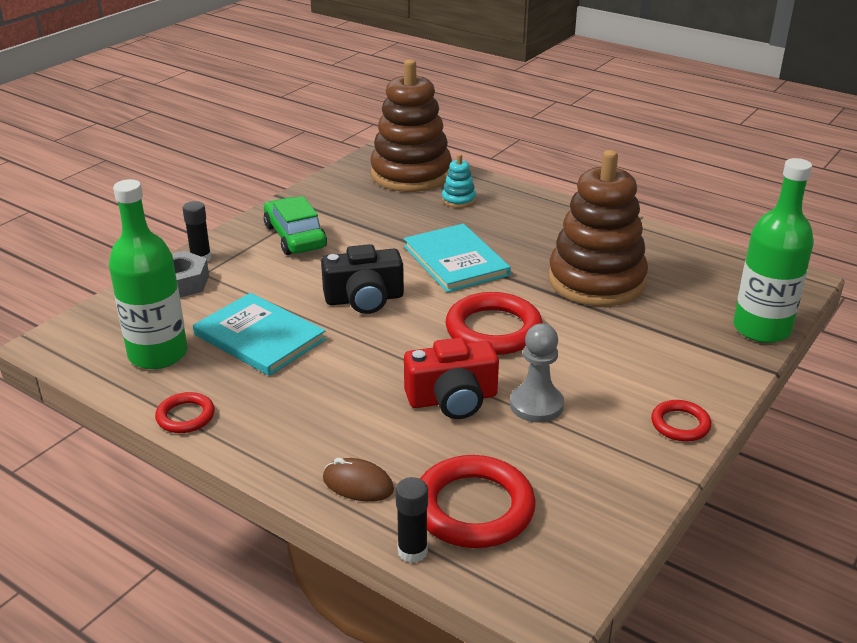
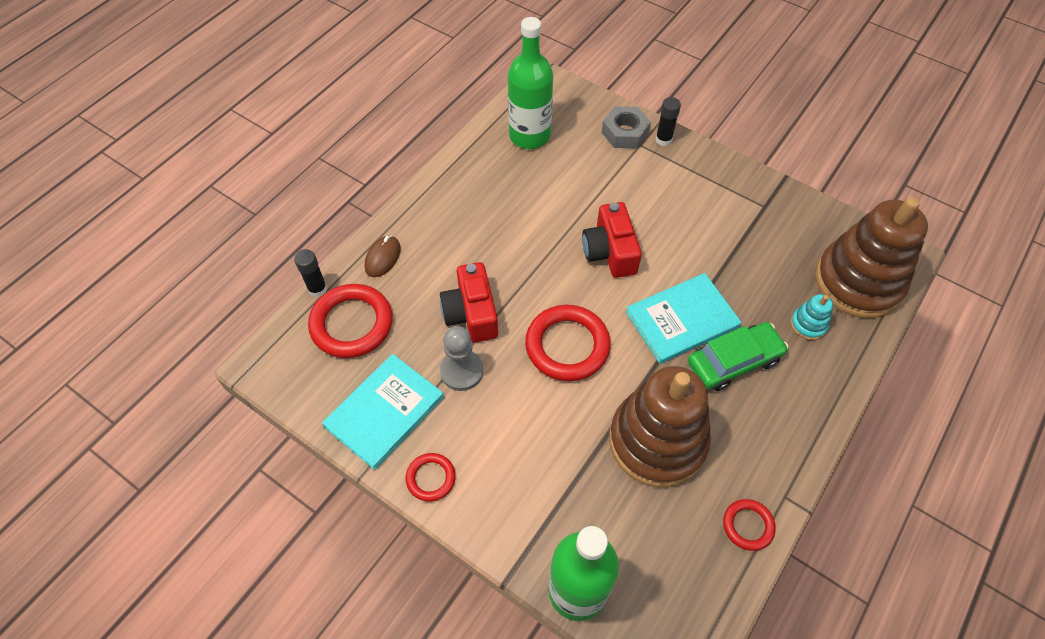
camera: 90 degrees right, 25 degrees up
(185, 416) = (459, 160): red ring -> red ring (748, 526)
(259, 337) = (552, 189): turquoise book -> turquoise book (384, 411)
(295, 237) = (708, 197): green car -> green car (734, 362)
(364, 299) = (610, 252): black camera -> red camera

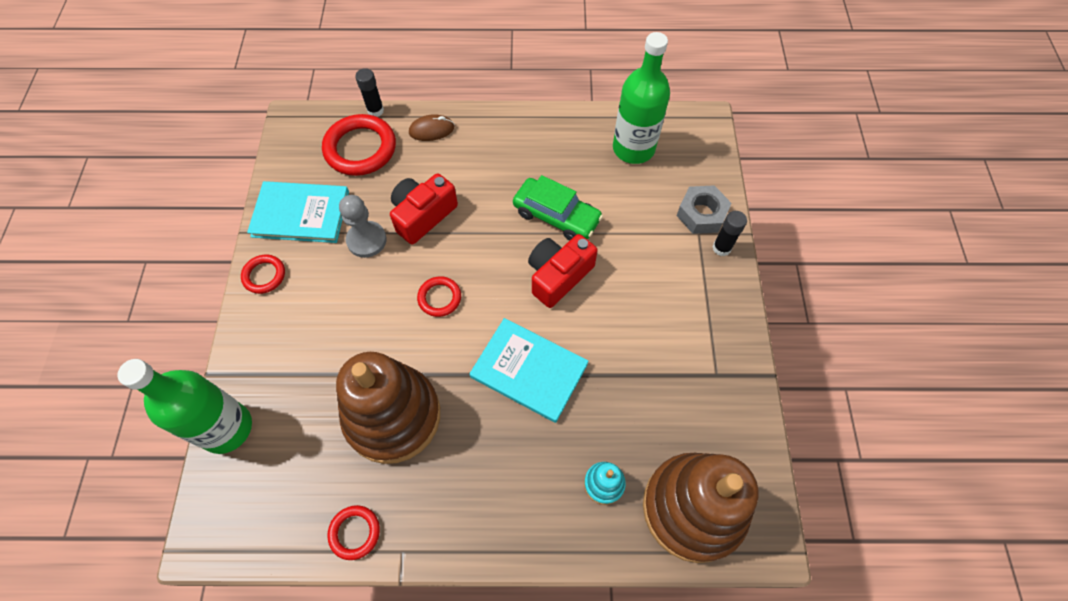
camera: 55 degrees right, 5 degrees up
(567, 346) = (439, 298): red ring -> red ring, size x0.53
(734, 362) = (514, 437): green car -> green car (556, 216)

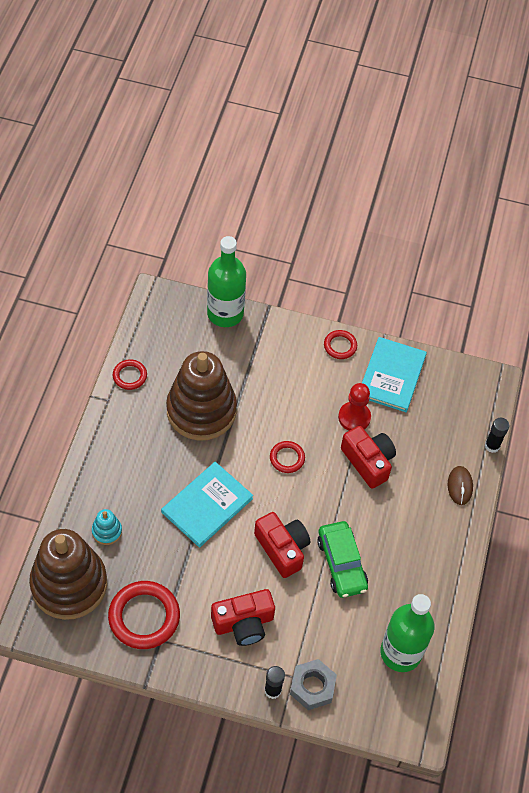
camera: 100 degrees right, 5 degrees down
(360, 148) = (450, 427): red ring -> red ring (144, 617)
(366, 240) = (354, 417): grey pawn -> red pawn
(556, 216) = (341, 564): green car -> green car turned 60 degrees counterclockwise
(661, 293) = (243, 623): none -> red camera

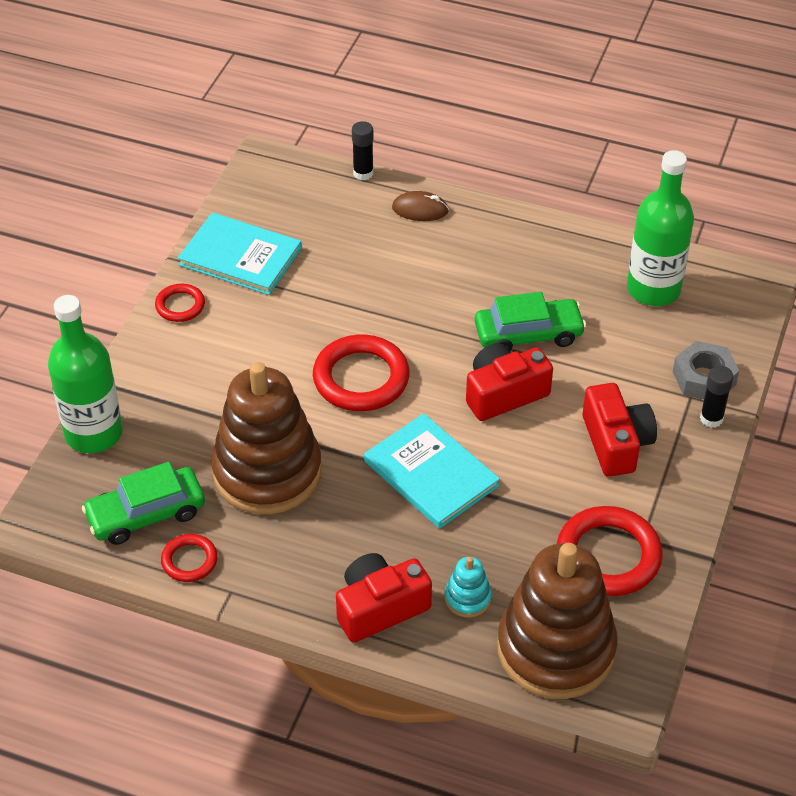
camera: 80 degrees left, 10 degrees down
(164, 349) = (146, 514): none -> green car
(287, 458) = (361, 378): red ring -> red ring, size x1.87
(354, 417) = (302, 301): red pawn -> none
(368, 462) = (375, 293): red camera -> red camera (380, 608)

